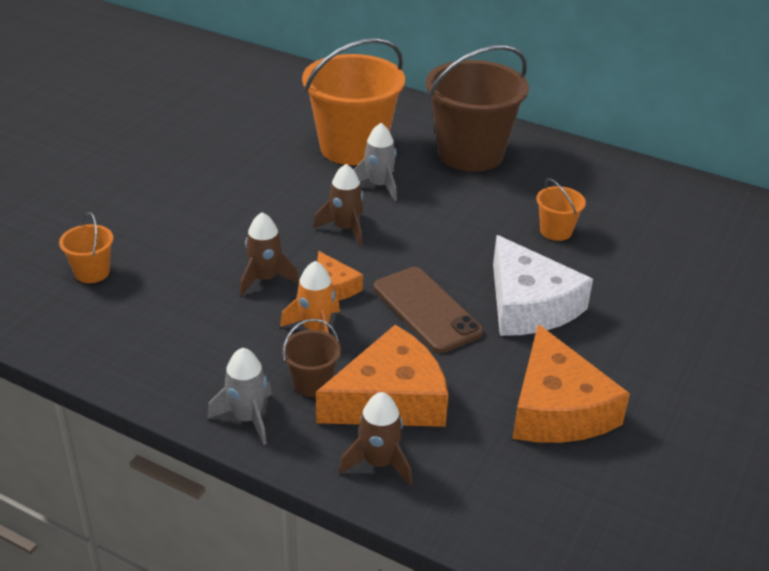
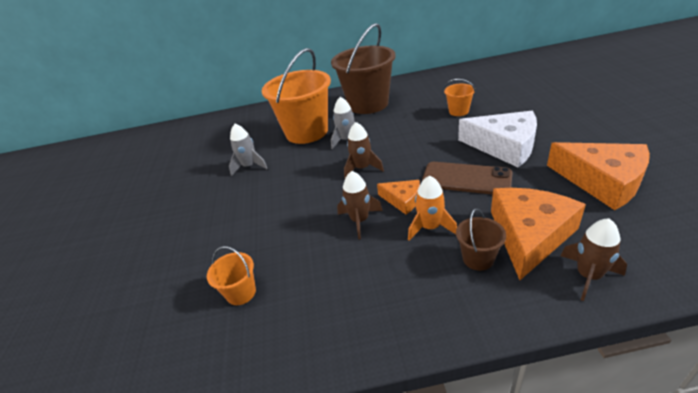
camera: 30 degrees left, 0 degrees up
(247, 418) = (480, 310): grey rocket -> grey rocket (249, 166)

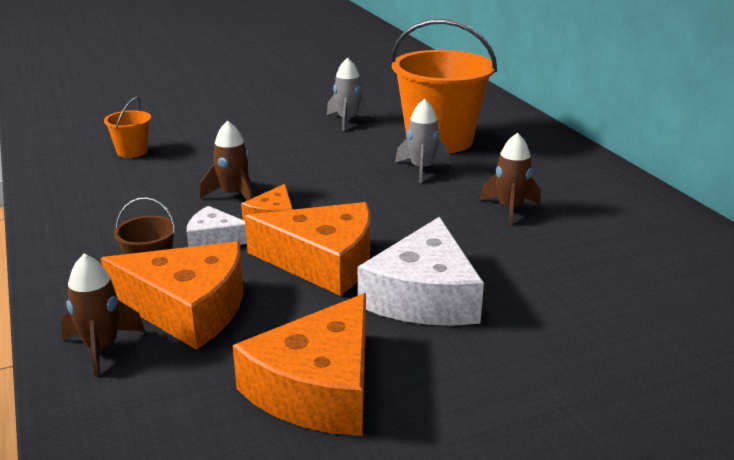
camera: 70 degrees right, 10 degrees down
(362, 168) = (347, 186): brown rocket -> brown rocket (510, 209)
(368, 104) = (542, 173): brown bucket -> none
(430, 227) = (214, 239): orange rocket -> white cheese
(458, 111) = (543, 252): orange bucket -> none
(466, 179) = (323, 262): brown phone -> orange cheese

